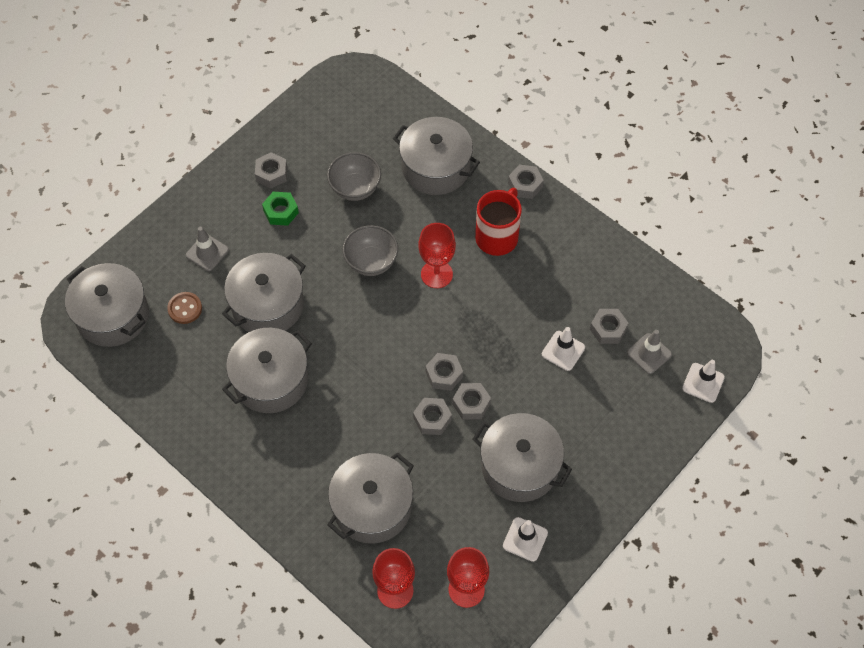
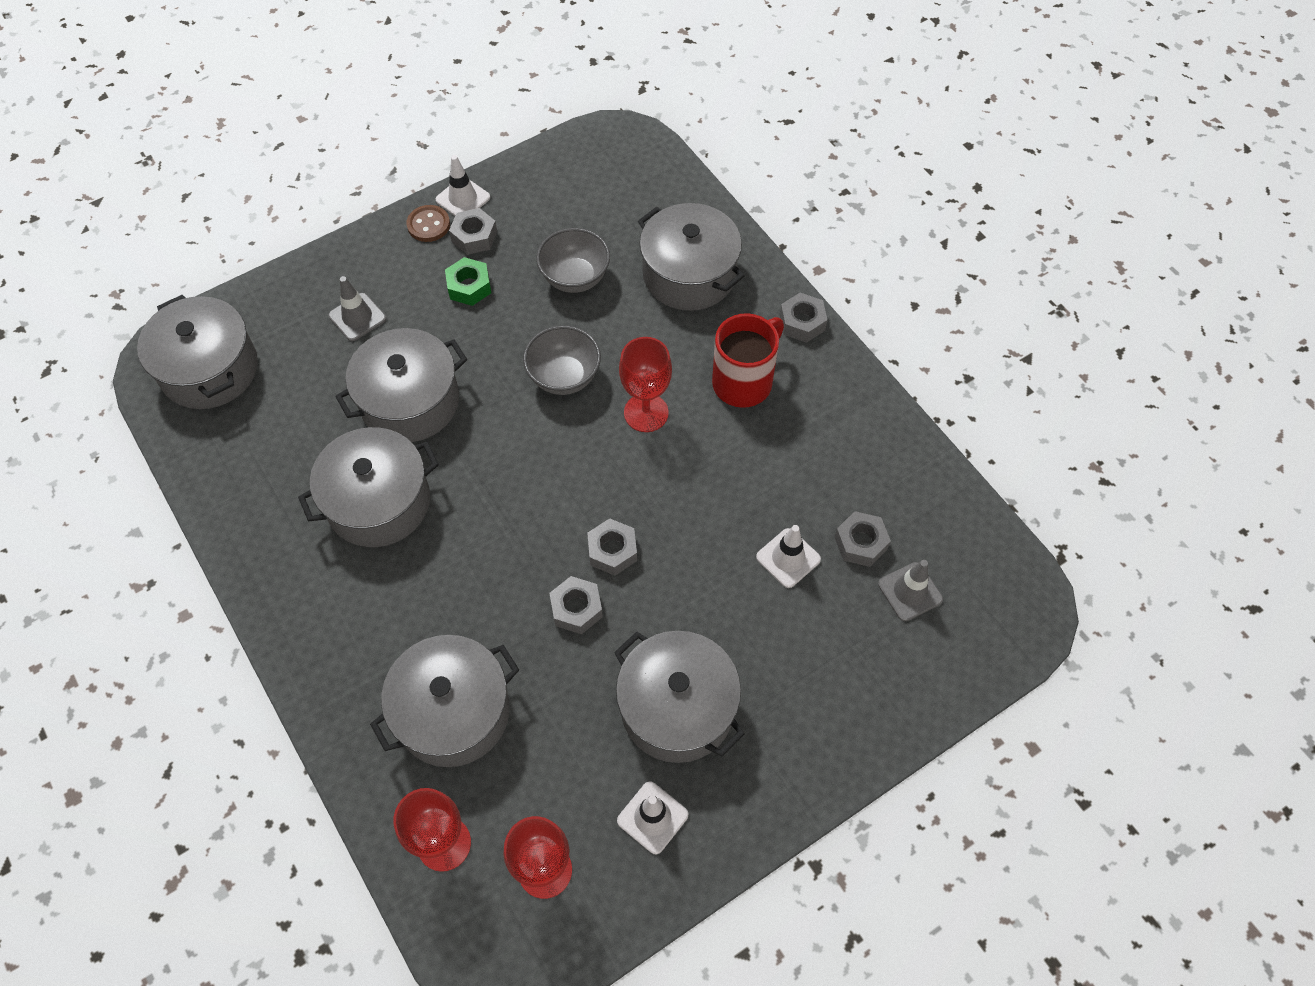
camera: 15 degrees right, 0 degrees up
(185, 308) = (303, 382): brown button -> brown button (428, 225)
(471, 404) = (637, 601): grey nut -> none
(703, 383) = (977, 653): white traffic cone -> white traffic cone (463, 199)

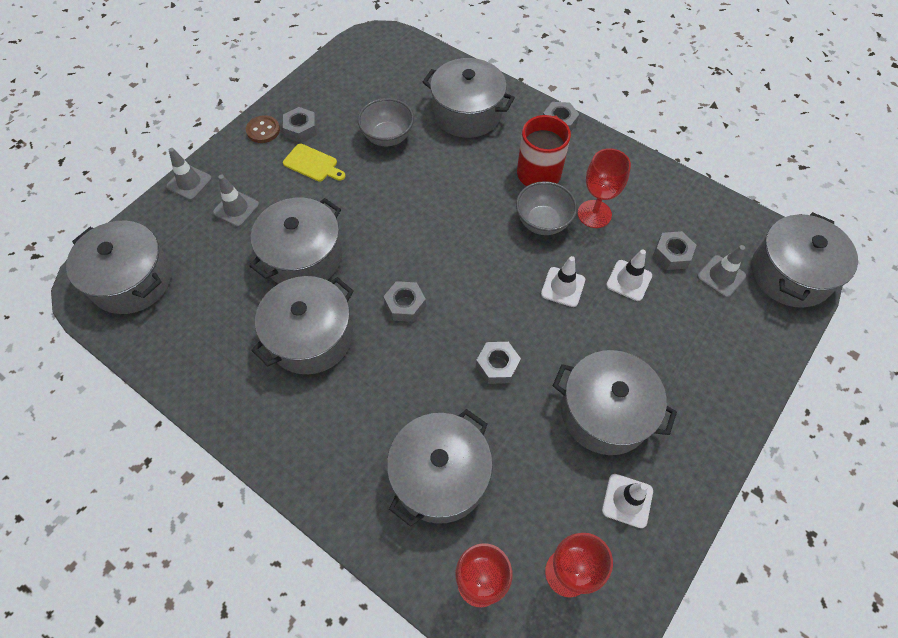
camera: 20 degrees left, 0 degrees up
(317, 268) = (189, 183): none -> grey traffic cone
(463, 199) = (281, 106): white traffic cone -> white traffic cone (563, 287)
(469, 287) = (313, 164): green nut -> yellow cutting board
(564, 377) = (411, 205): grey bowl -> grey bowl (542, 222)
(612, 551) = (504, 315): grey nut -> grey nut (405, 305)
(646, 413) = (481, 212): red goblet -> red goblet (594, 214)
(1004, 618) = (790, 274): none -> grey pot

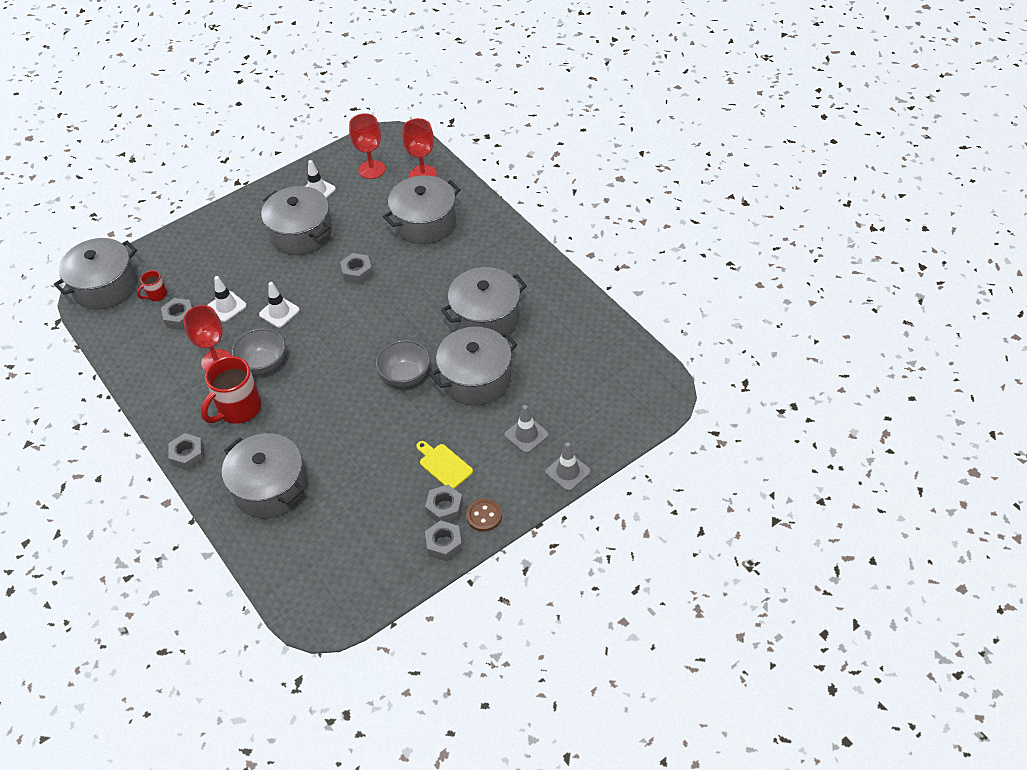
camera: 160 degrees left, 10 degrees down
(132, 280) = (625, 389): grey pot -> none
(388, 137) = (361, 478): grey bowl -> grey bowl (406, 376)
(405, 305) = (406, 324): grey nut -> grey nut (444, 544)
(721, 276) = (156, 295): grey traffic cone -> red mug

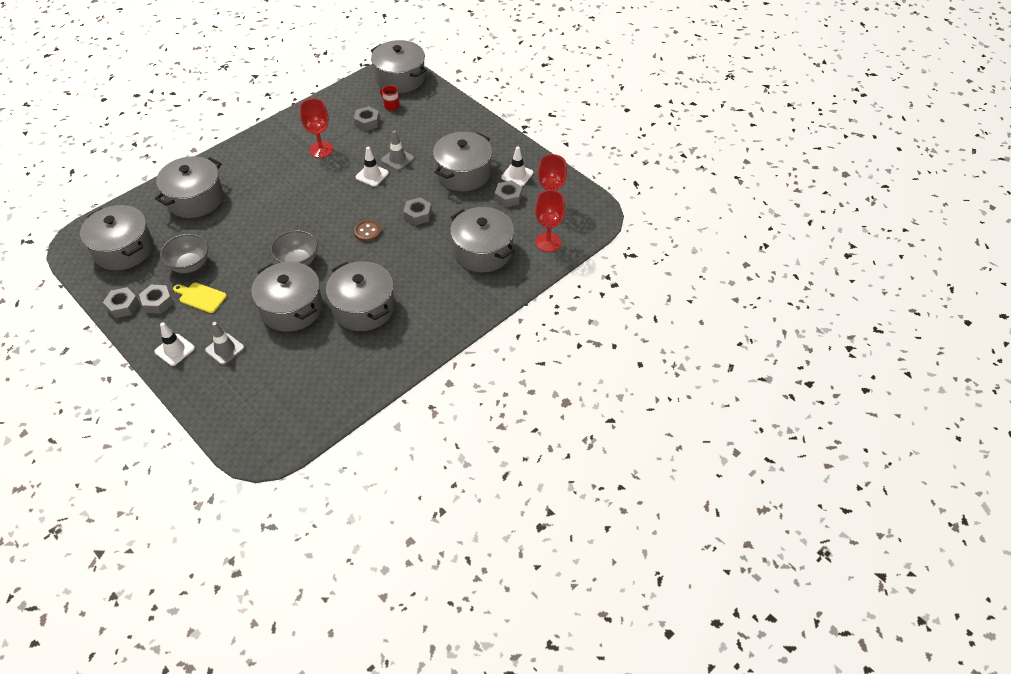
camera: 80 degrees right, 0 degrees up
(188, 455) = (232, 151): grey nut -> grey nut (508, 197)
(226, 306) = (378, 145): white traffic cone -> white traffic cone (174, 350)
(238, 409) = (272, 169): red mug -> none
(263, 364) = (317, 175): grey bowl -> grey bowl (190, 265)
(344, 558) = (123, 249): none -> grey pot
(444, 465) = (201, 297): yellow cutting board -> yellow cutting board turned 105 degrees counterclockwise
(484, 516) = (145, 328): brown button -> brown button (367, 231)
(568, 472) = (180, 382): grey traffic cone -> grey traffic cone (397, 159)

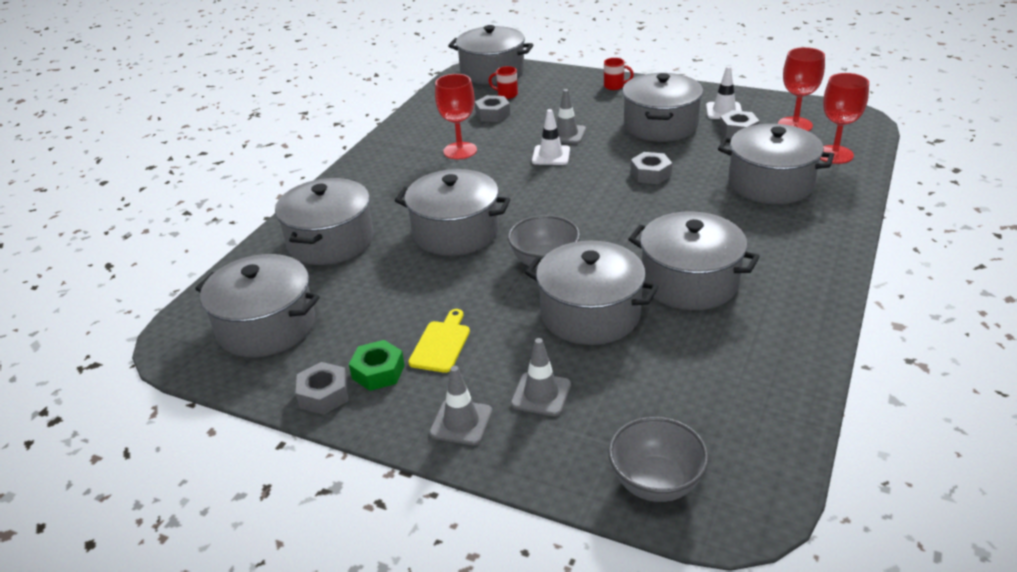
camera: 20 degrees left, 15 degrees down
(157, 302) = (378, 372): grey nut -> green nut
(174, 350) = (461, 422): white traffic cone -> grey traffic cone
(190, 265) = (389, 313): grey bowl -> grey bowl (656, 483)
(201, 297) = (441, 344): yellow cutting board -> yellow cutting board turned 105 degrees clockwise
(267, 219) = (455, 232): none -> grey pot
(367, 231) = (605, 206): brown button -> none
(468, 123) = (615, 86): none -> red mug

